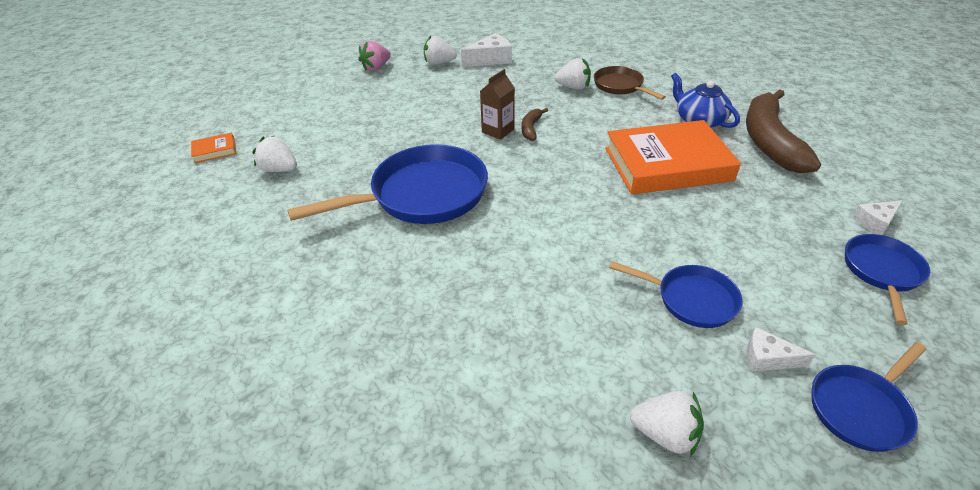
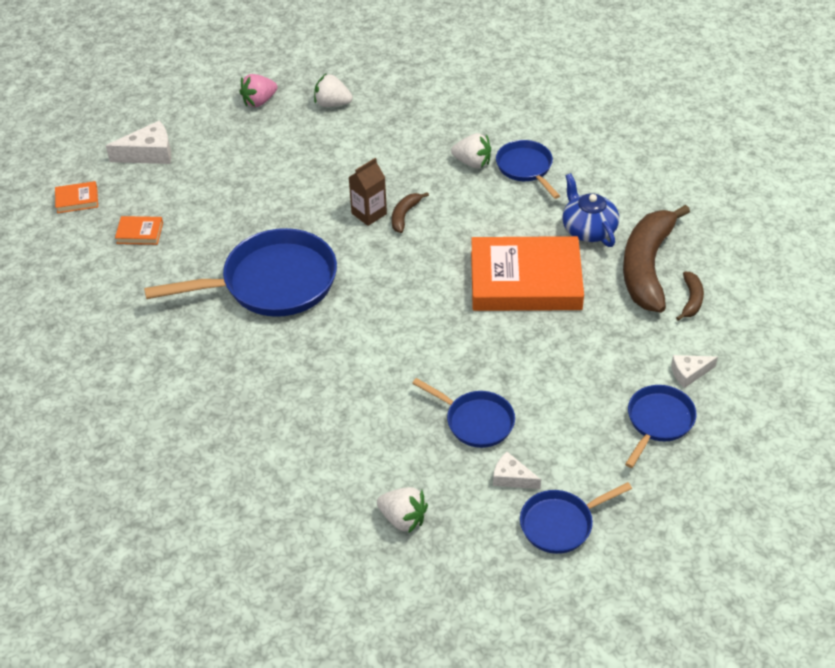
camera: 10 degrees right, 5 degrees up
(279, 169) = (140, 233): white strawberry -> orange book
(491, 59) = (394, 105): white cheese -> white cheese (149, 153)
(620, 86) = (526, 168): brown pan -> blue pan
(828, 161) = (691, 300): none -> brown banana

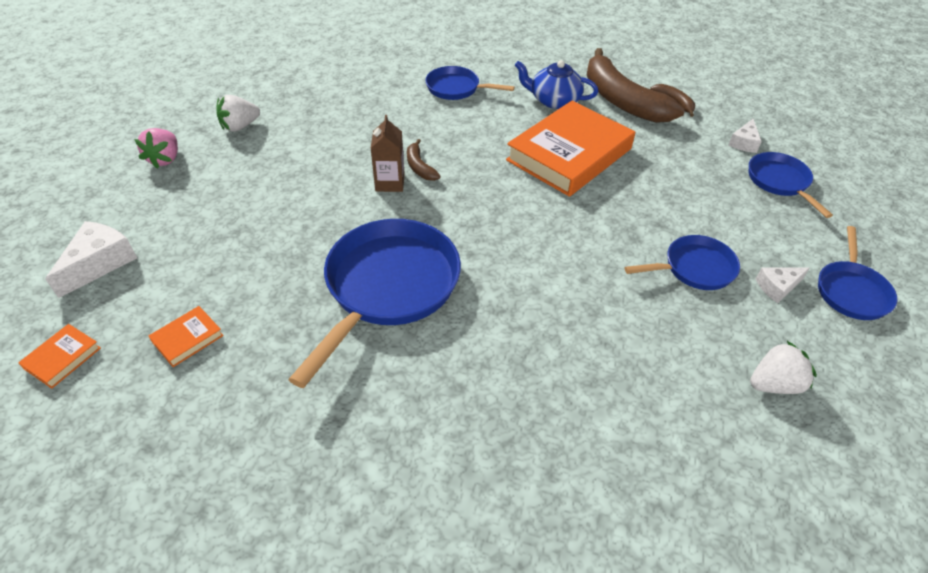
camera: 50 degrees left, 0 degrees up
(472, 162) = (414, 105): white strawberry -> none

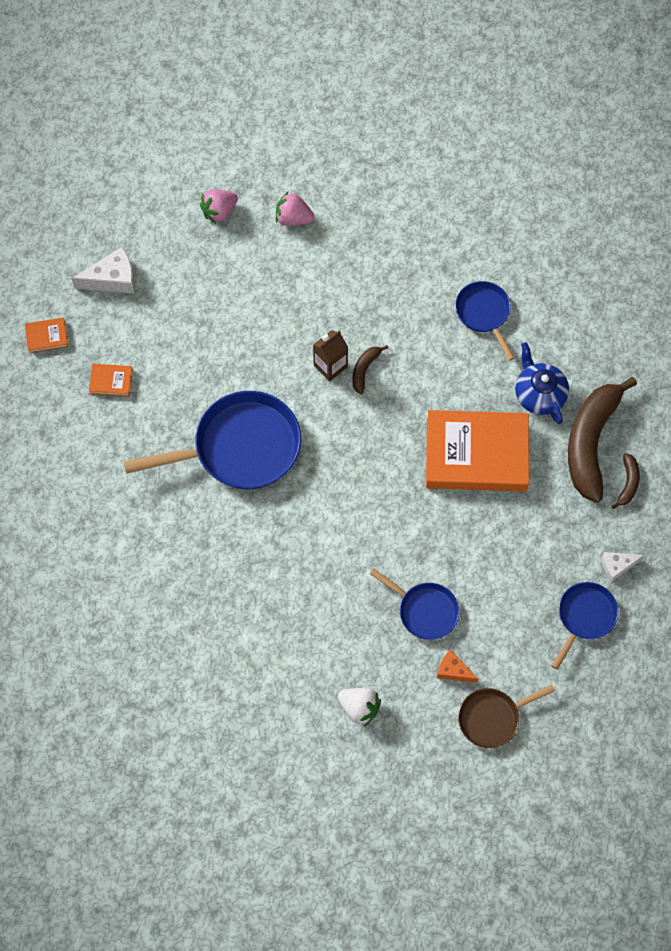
camera: 50 degrees right, 20 degrees up
(240, 126) = (293, 218): white strawberry -> pink strawberry
(777, 287) = (453, 670): white cheese -> orange cheese
(851, 291) = (492, 718): blue pan -> brown pan

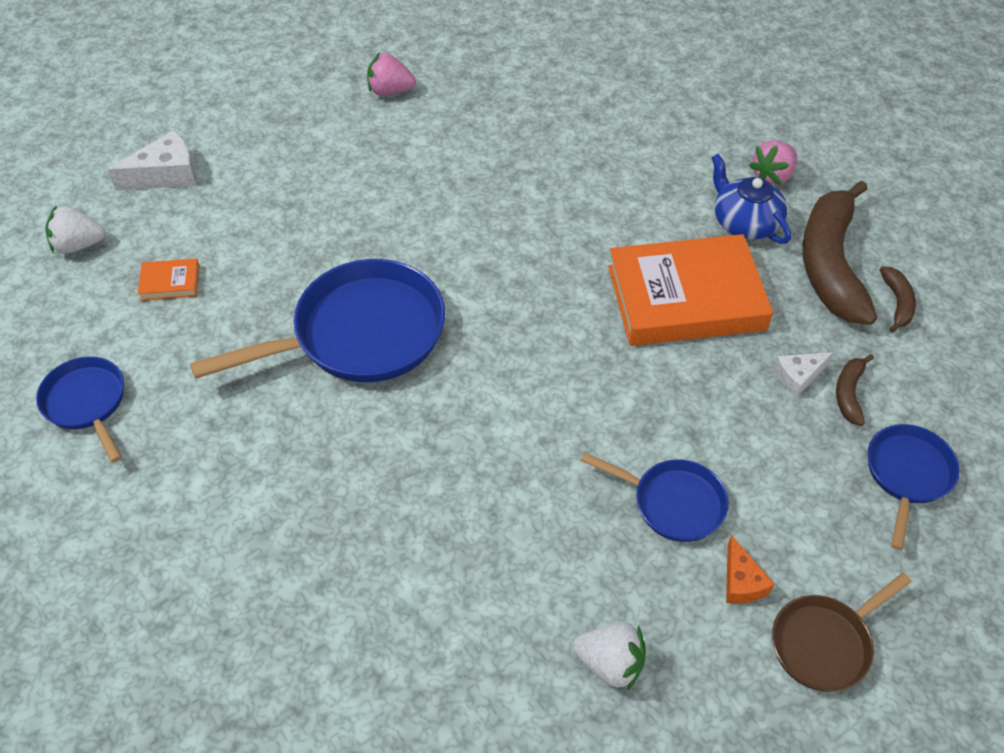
camera: 10 degrees left, 15 degrees down
(47, 337) = (79, 245): orange book -> white strawberry
(219, 212) = (297, 95): pink strawberry -> pink strawberry (772, 176)
(330, 366) = (466, 228): brown carton -> none
(364, 369) = (512, 226): brown banana -> brown banana (849, 393)
(453, 670) = (741, 581): orange cheese -> orange cheese turned 120 degrees counterclockwise
(484, 313) = (648, 151): blue pan -> blue pan (87, 403)
(617, 566) = (925, 402): white cheese -> white cheese (798, 377)

